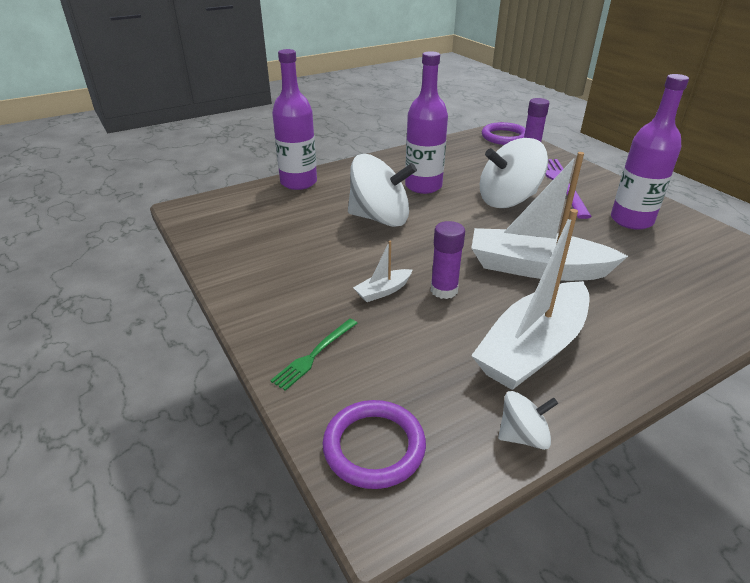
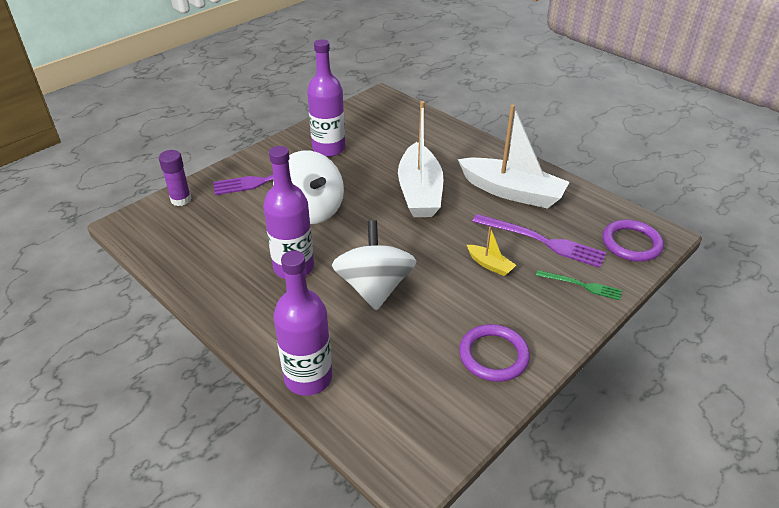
camera: 105 degrees left, 5 degrees up
(383, 291) = (490, 265): white boat -> yellow boat
(411, 345) = (542, 241): none -> purple fork
(444, 290) = (472, 233): purple glue stick -> none
(504, 137) = (146, 219): purple ring -> purple ring (493, 355)
(523, 436) = (583, 193): white spinning top -> none

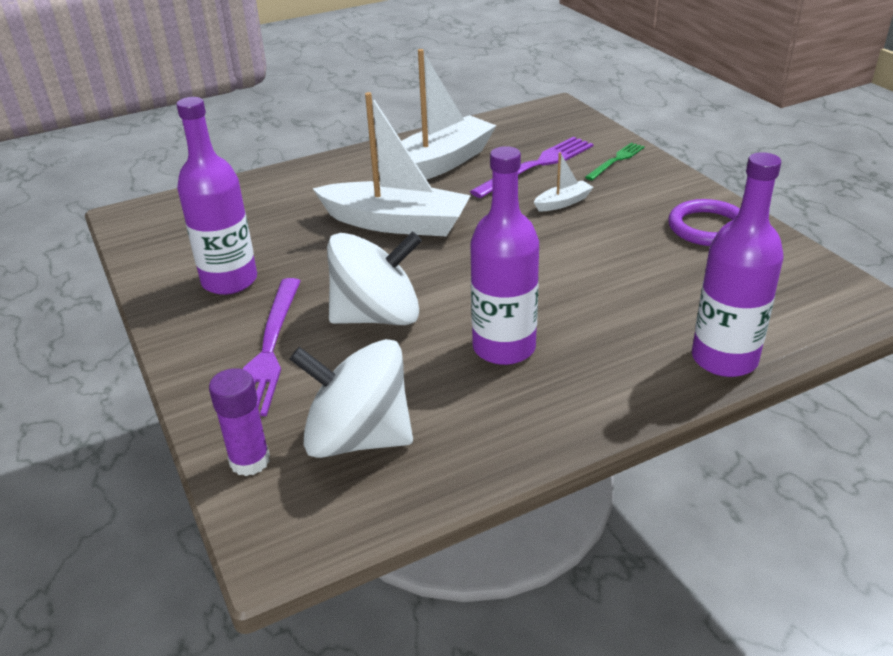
camera: 70 degrees left, 5 degrees down
(374, 287) = (572, 286): white spinning top -> white spinning top (358, 438)
(490, 265) = (563, 202): yellow boat -> white boat
(631, 243) = (563, 123): purple ring -> none

